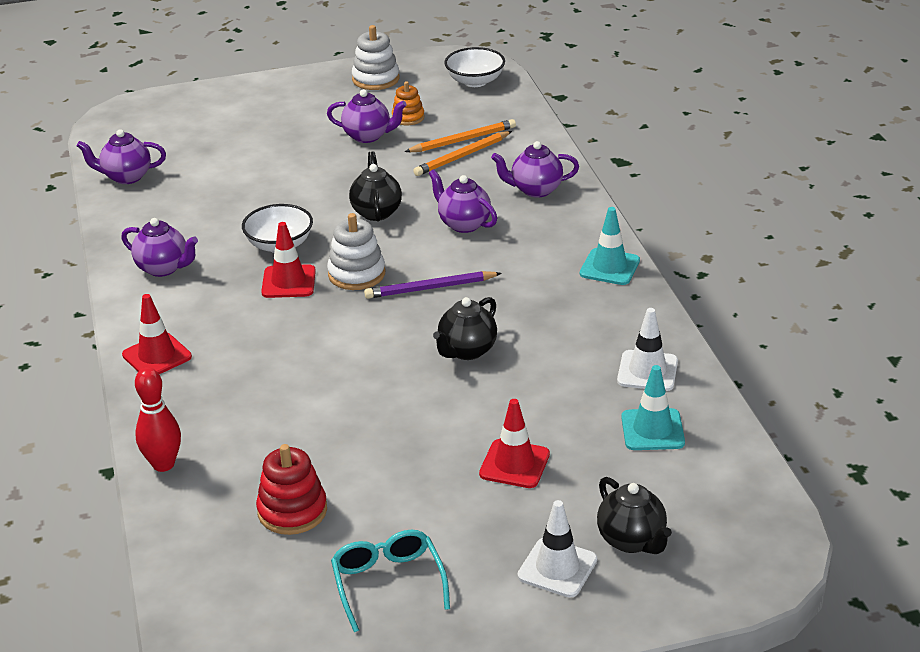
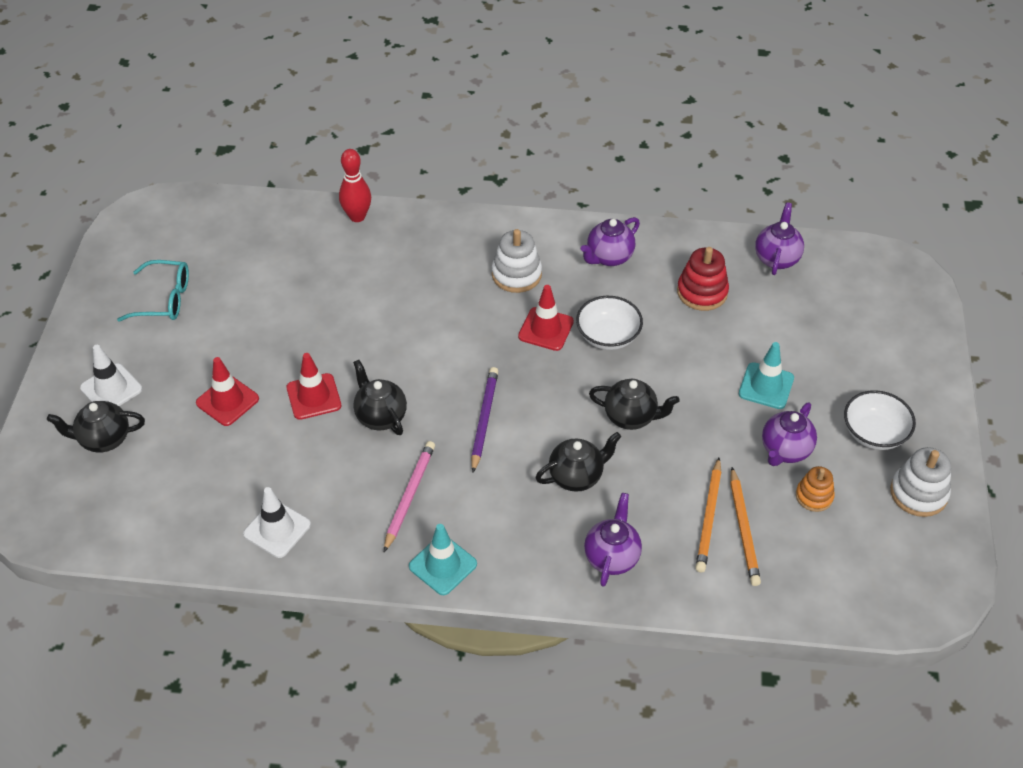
camera: 110 degrees right, 15 degrees up
(157, 356) = (486, 233): red traffic cone -> red traffic cone (314, 397)
(292, 511) = (265, 269): red stacking toy -> red stacking toy (702, 292)
(356, 274) = (534, 376): white stacking toy -> white stacking toy (516, 274)
(462, 156) = (709, 517): orange pencil -> orange pencil turned 150 degrees counterclockwise
(463, 224) = (576, 476): purple teapot -> black teapot
(475, 81) = (881, 586): white bowl -> white bowl (874, 433)
(550, 305) = (409, 496): none -> pink pencil
(652, 430) = (205, 501): turquoise traffic cone -> turquoise traffic cone (766, 386)

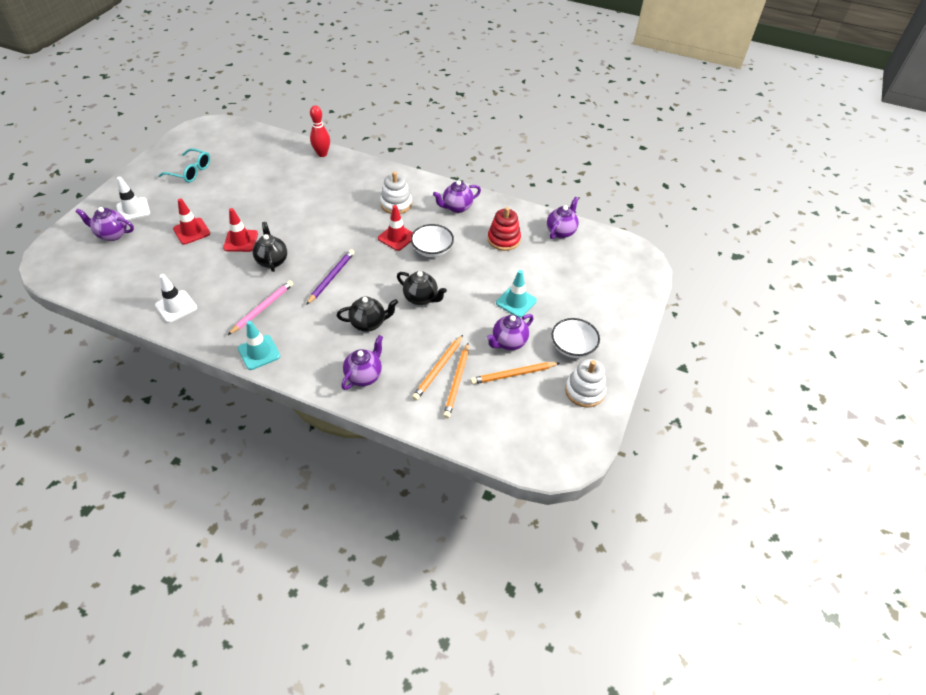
camera: 15 degrees right, 0 degrees up
(104, 439) = (112, 234): black teapot -> purple teapot
(814, 496) = (513, 374): orange stacking toy -> orange pencil

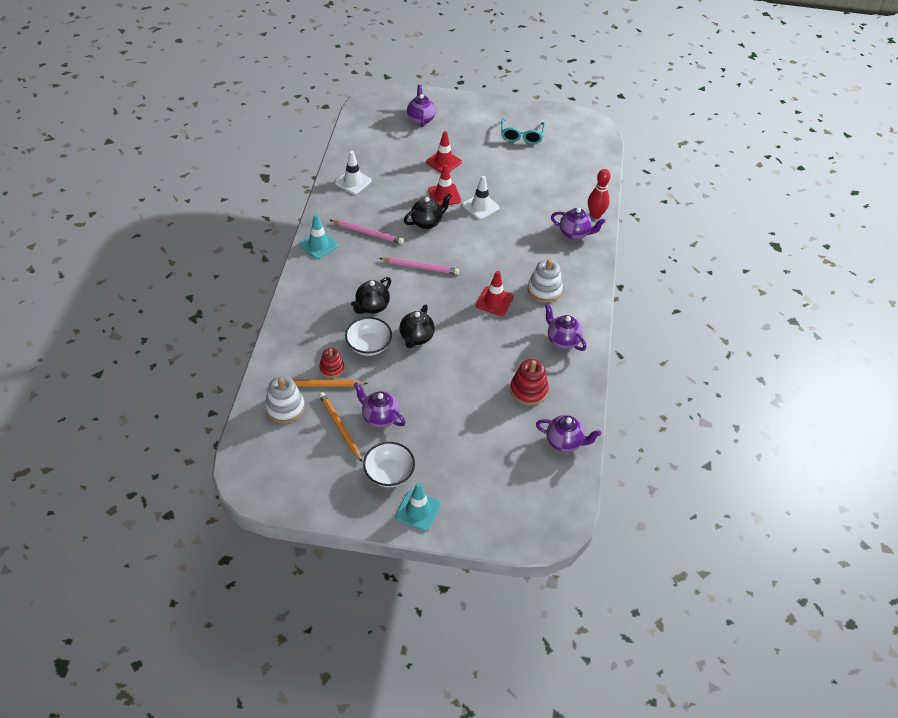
camera: 75 degrees right, 0 degrees up
(133, 209) = (455, 120): white traffic cone -> white traffic cone (480, 206)
(331, 278) = (420, 267): purple pencil -> pink pencil
(364, 376) = (311, 318): purple teapot -> purple teapot (575, 233)
(369, 323) = (372, 307): black teapot -> black teapot turned 60 degrees clockwise
(432, 250) = (487, 333): white bowl -> white bowl (369, 345)
(438, 369) = (332, 368): orange pencil -> red stacking toy
(516, 302) = (437, 415): turquoise traffic cone -> turquoise traffic cone (418, 510)
(584, 391) = (333, 490): white stacking toy -> white stacking toy (285, 407)

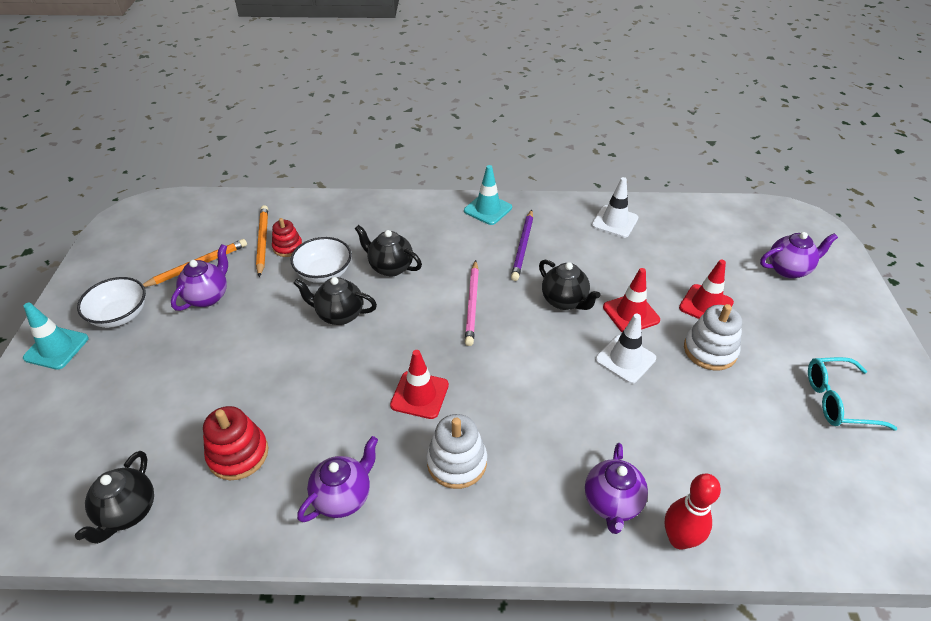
camera: 85 degrees right, 5 degrees down
(285, 407) = (232, 221): white stacking toy -> white stacking toy (710, 350)
(367, 233) = (523, 247): pink pencil -> purple pencil
(564, 442) = (128, 512): purple teapot -> black teapot

